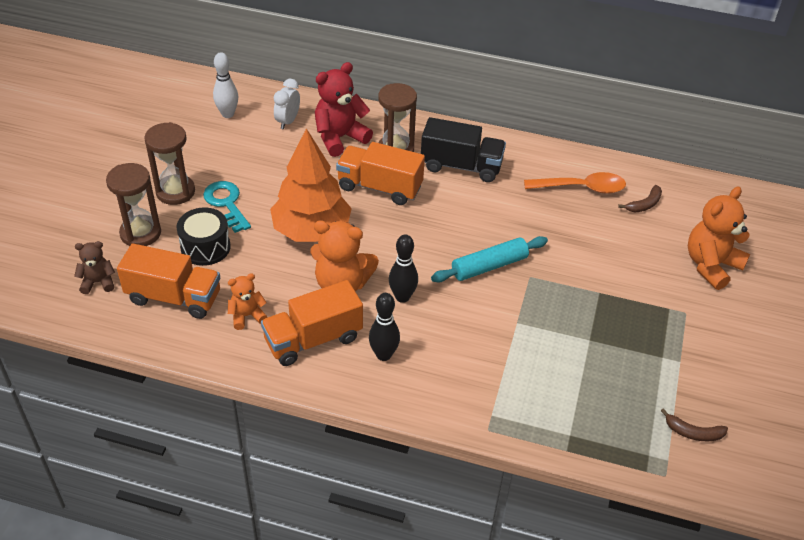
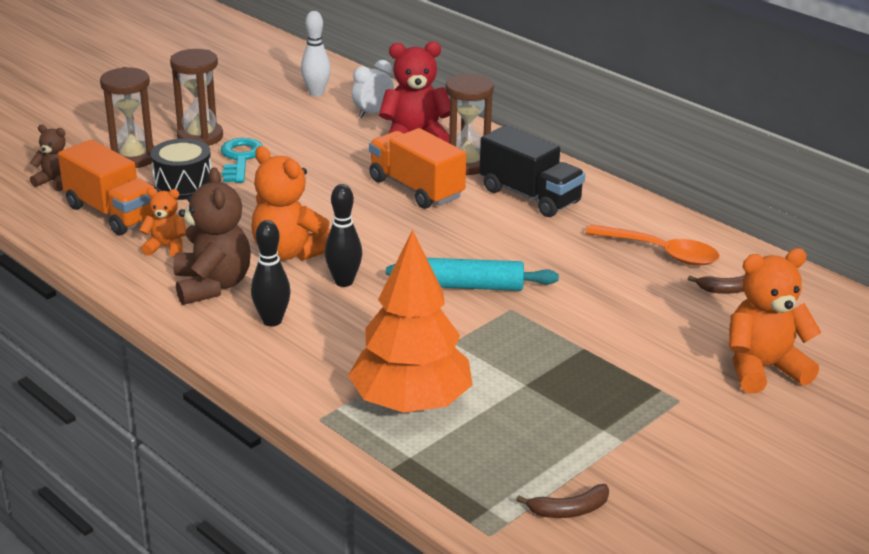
camera: 30 degrees right, 15 degrees down
(311, 230) = (304, 202): orange tree -> orange tree (411, 403)
(313, 339) = (212, 285): orange truck -> brown teddy bear
(693, 432) = (569, 510): brown banana -> brown banana turned 60 degrees counterclockwise

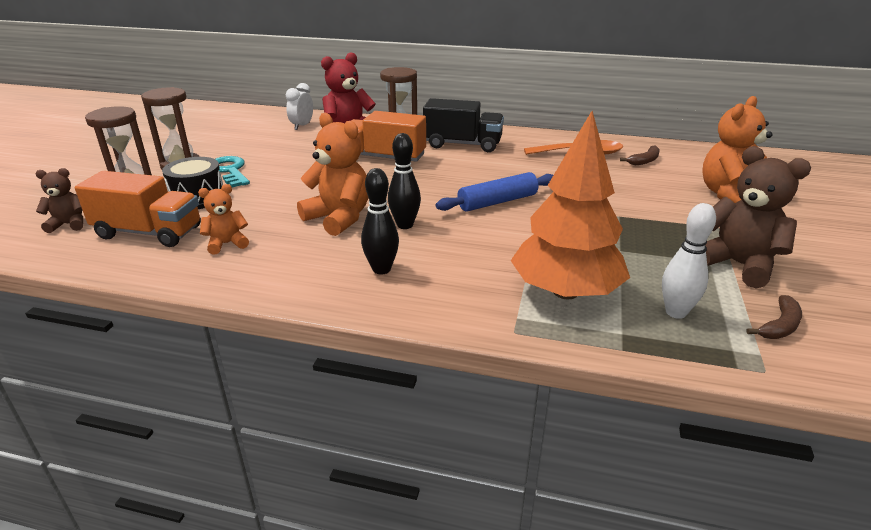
camera: 30 degrees left, 0 degrees up
(212, 285) = (300, 259): brown teddy bear -> brown teddy bear (737, 265)
(290, 252) = (339, 218): orange teddy bear -> orange teddy bear turned 150 degrees counterclockwise
(316, 93) = (248, 124): white bowling pin -> white bowling pin (676, 312)
(471, 286) = (497, 202): turquoise rolling pin -> blue rolling pin

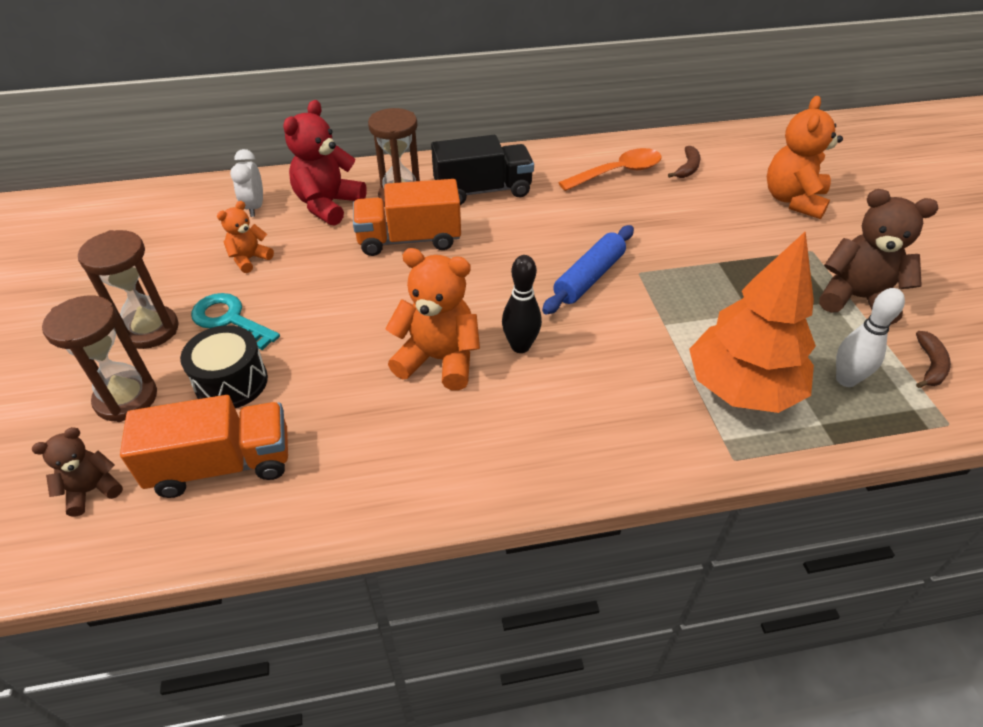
camera: 25 degrees left, 15 degrees up
(227, 244) = (341, 447): orange teddy bear -> orange teddy bear (249, 259)
(381, 269) = (548, 423): black bowling pin -> none

